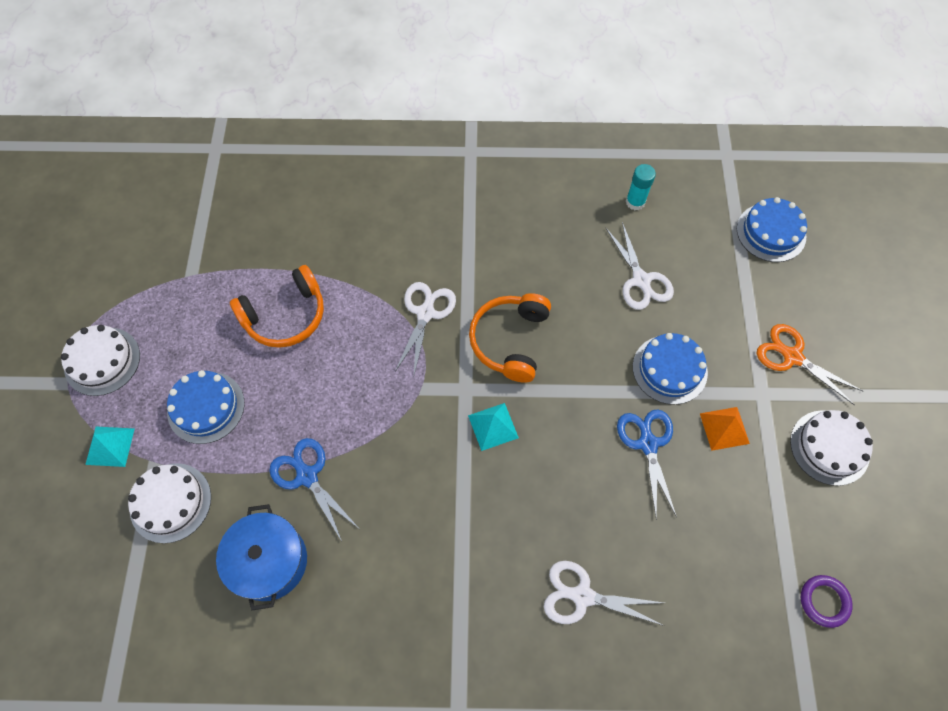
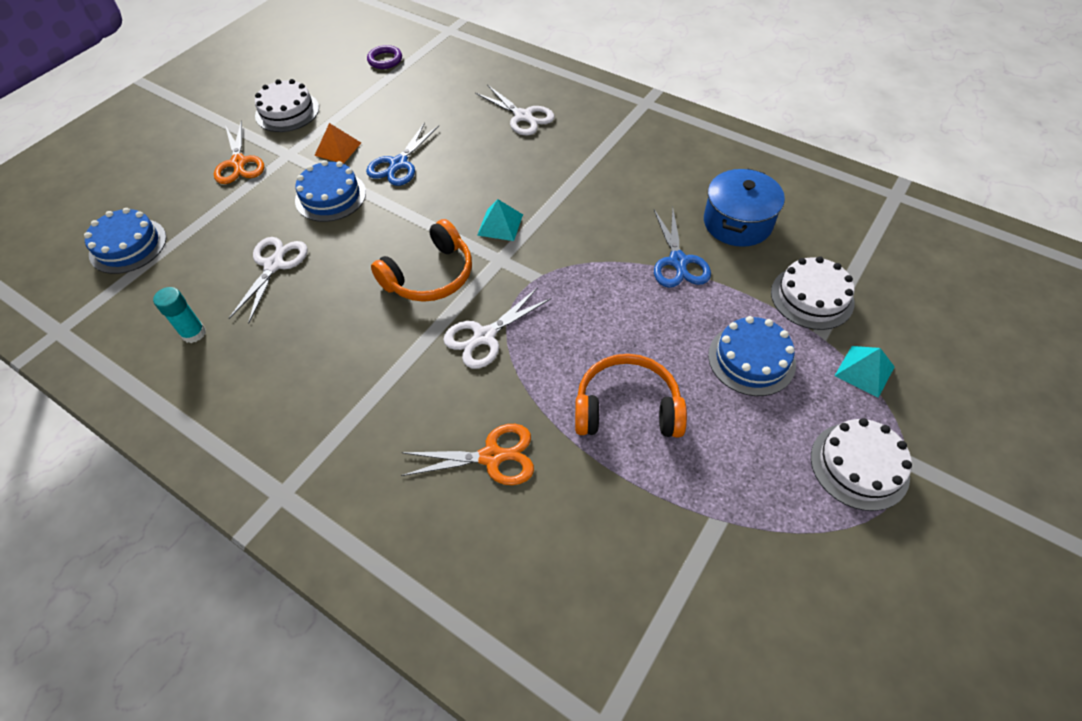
camera: 145 degrees left, 10 degrees down
(359, 236) = (492, 457): none -> orange scissors

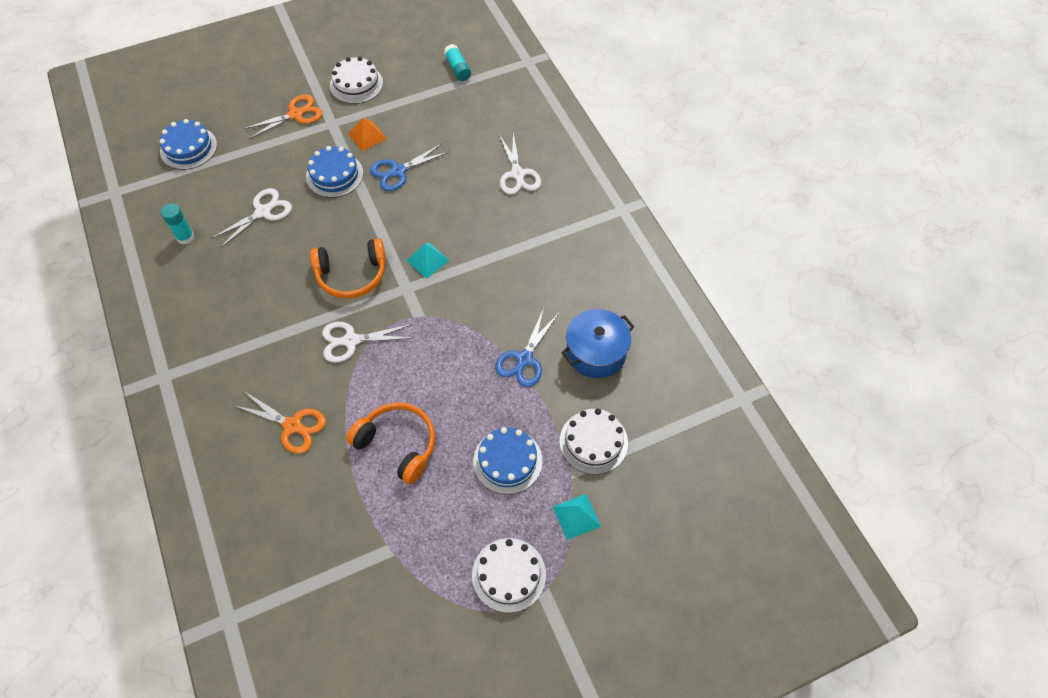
camera: 30 degrees right, 5 degrees up
(239, 163) = (295, 114): orange scissors -> orange scissors turned 135 degrees counterclockwise
(385, 60) = (458, 68): purple ring -> turquoise glue stick

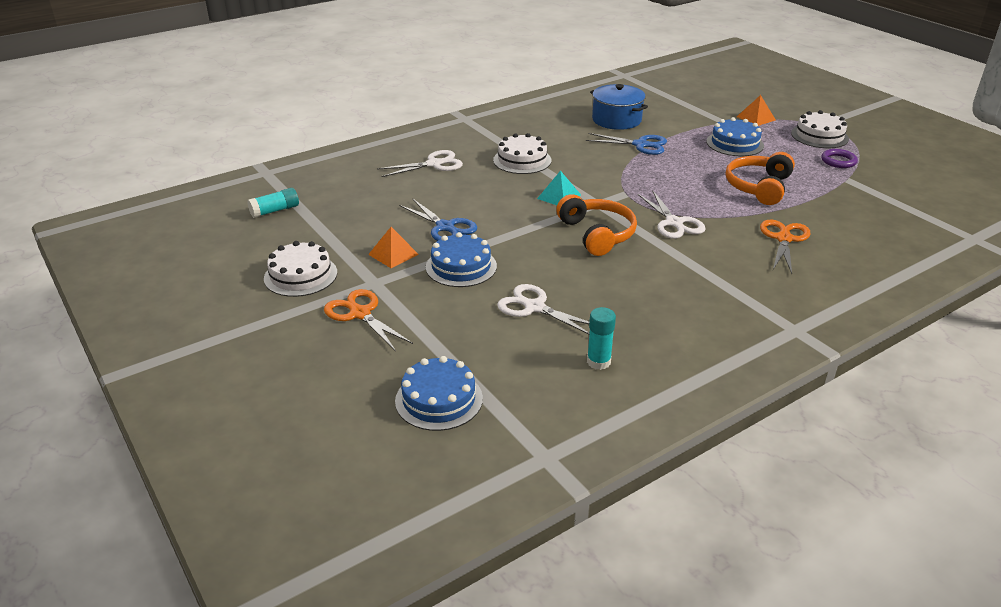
camera: 100 degrees left, 25 degrees down
(435, 563) = (838, 161): none -> purple ring
(576, 516) = (756, 118): turquoise pyramid -> orange pyramid
(593, 442) = (694, 116): white cake -> white cake (522, 160)

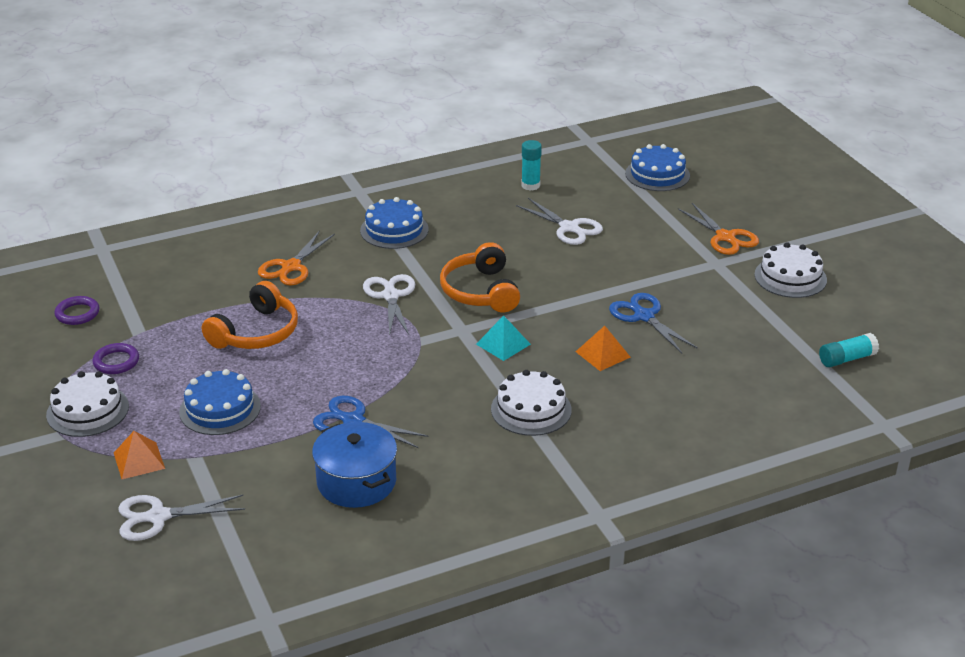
camera: 170 degrees left, 0 degrees up
(393, 254) = (700, 290): orange pyramid -> orange pyramid (603, 354)
(434, 164) = (653, 415): white scissors -> white scissors (158, 517)
(461, 266) = (631, 270): blue cake -> blue cake (394, 230)
(913, 187) = (77, 313): none -> purple ring

